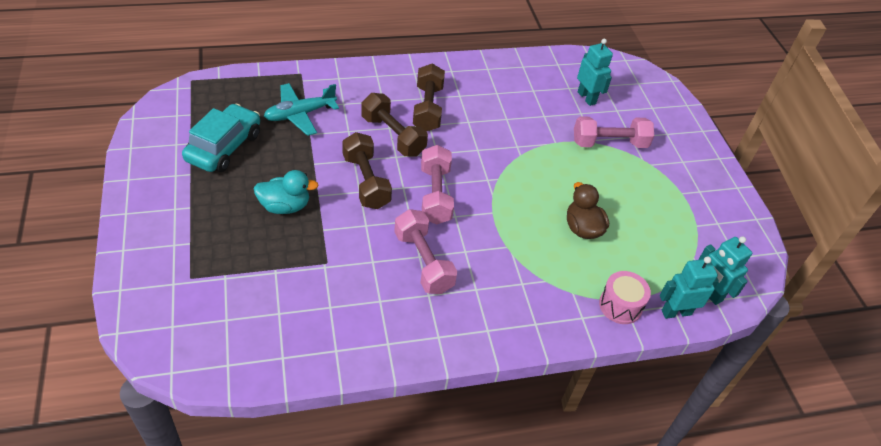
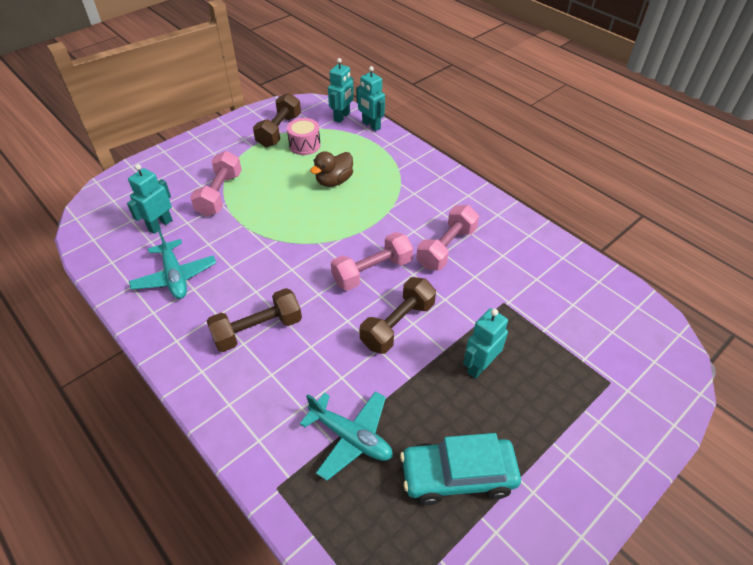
camera: 115 degrees left, 0 degrees up
(285, 206) = (479, 366): turquoise duck -> turquoise robot
(393, 136) = (321, 337): brown dumbbell -> brown dumbbell (279, 131)
(517, 88) = (175, 276): none -> turquoise plane
(609, 143) = (220, 194): pink dumbbell -> pink dumbbell turned 45 degrees clockwise
(620, 305) = (388, 147): pink drum -> pink drum (304, 145)

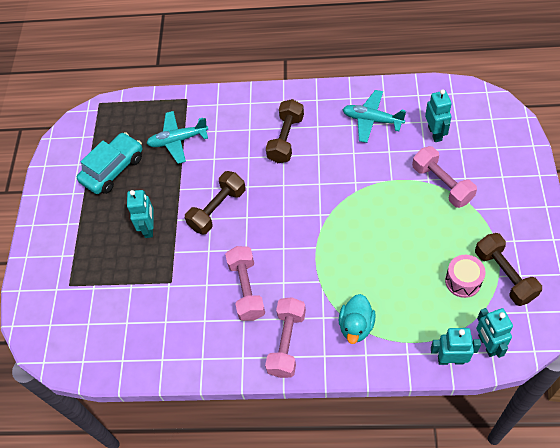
camera: 140 degrees right, 10 degrees up
(334, 181) = (390, 270): brown duck -> none
(372, 271) = (271, 227): pink dumbbell -> pink dumbbell (287, 342)
(398, 325) = (217, 209): brown dumbbell -> brown dumbbell turned 45 degrees clockwise
(400, 174) = (356, 326): none -> turquoise duck

